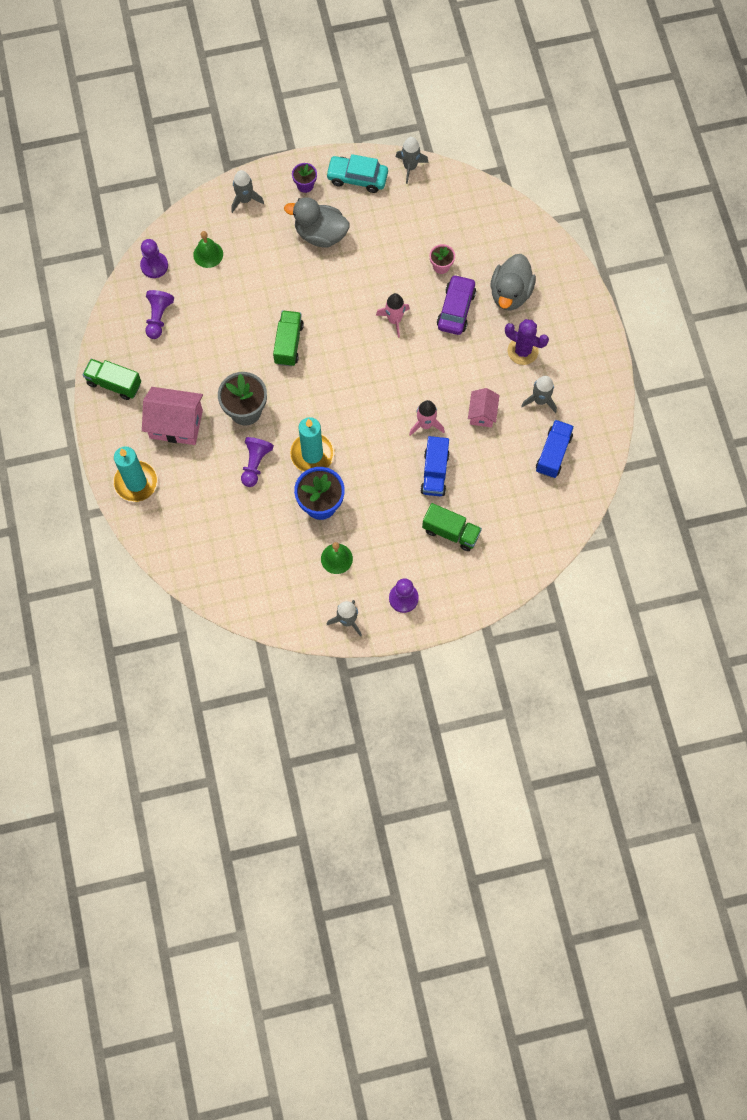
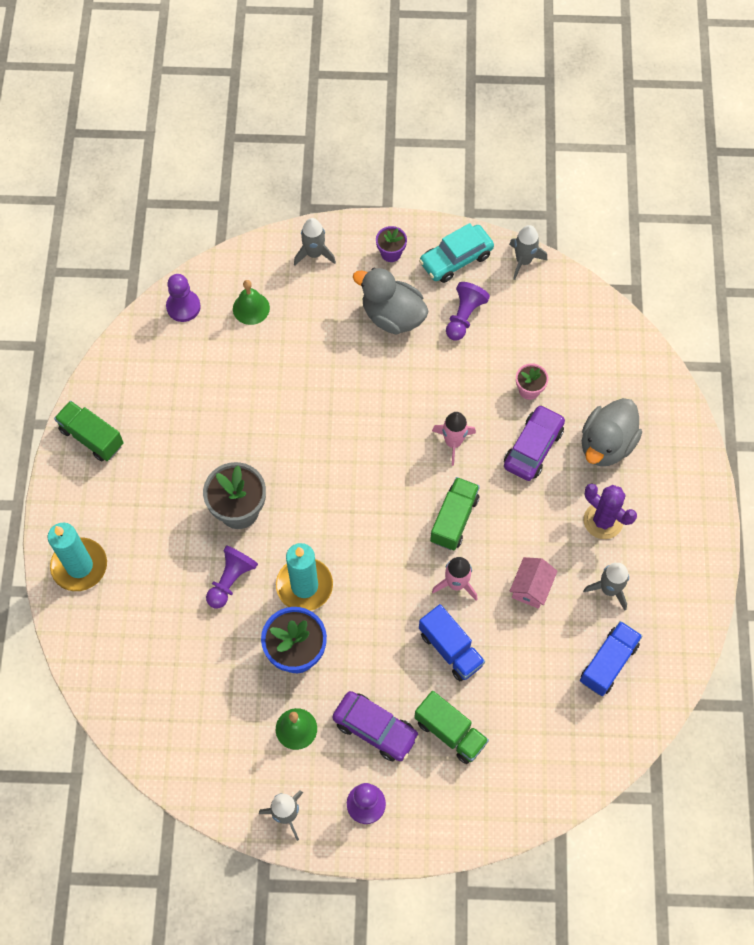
camera: 15 degrees right, 5 degrees down
(158, 317) = (169, 370): purple pawn -> purple pawn (464, 316)
(176, 424) = (150, 505): pink house -> none
(288, 344) = (315, 440): green truck -> green truck (454, 519)
(357, 178) = (456, 259): turquoise car -> turquoise car turned 60 degrees counterclockwise
(395, 544) = (375, 729): none -> purple car
(434, 472) = (450, 649): blue truck -> blue truck turned 60 degrees counterclockwise

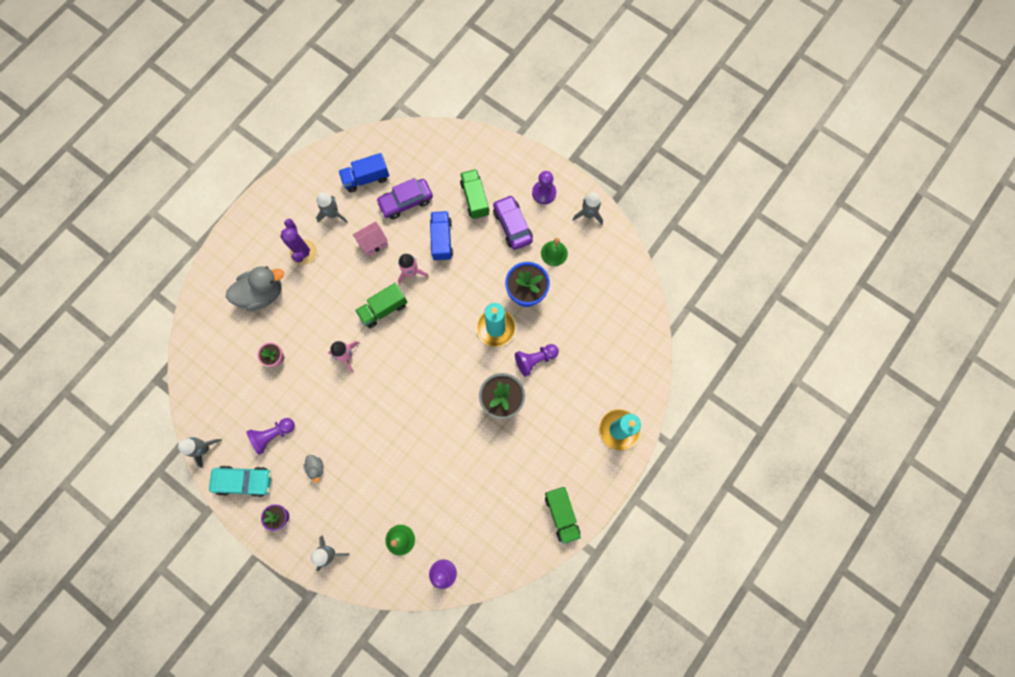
camera: 145 degrees left, 10 degrees up
(392, 316) = (316, 467): grey duck -> grey duck, size x0.45
(533, 448) = (304, 320): purple car -> purple car (406, 202)

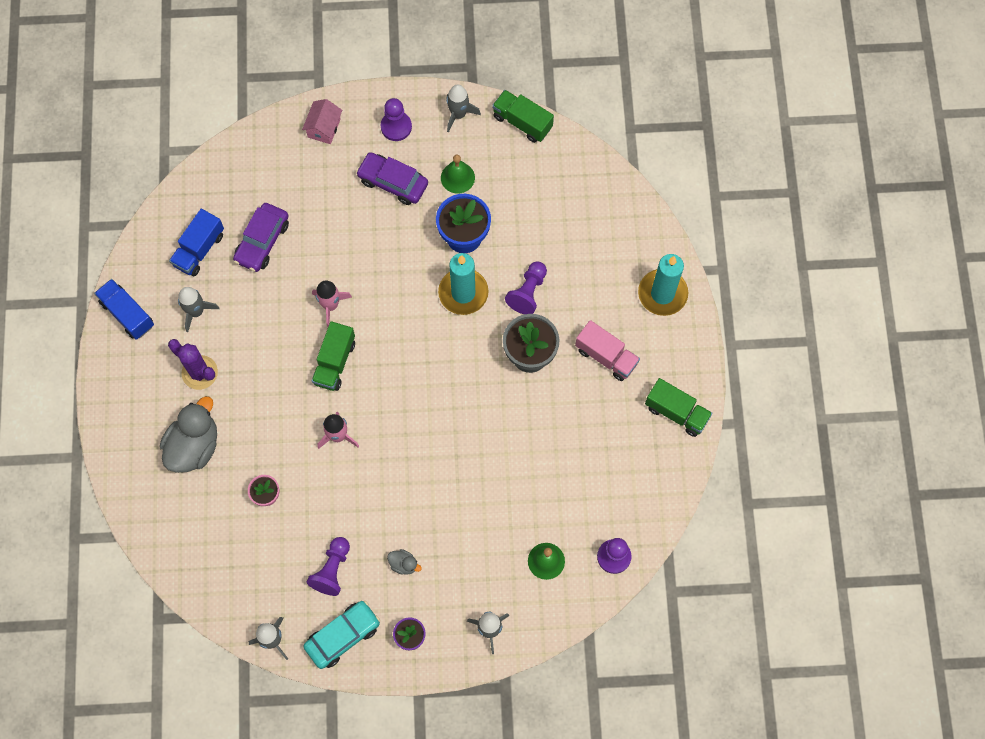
camera: 40 degrees left, 5 degrees down
(373, 243) = (265, 307): pink house -> pink house (324, 128)
(442, 240) = (333, 250): blue truck -> blue truck (127, 314)
(475, 199) = (331, 185): green truck -> green truck (522, 122)
(548, 441) = (606, 356): none -> pink truck

